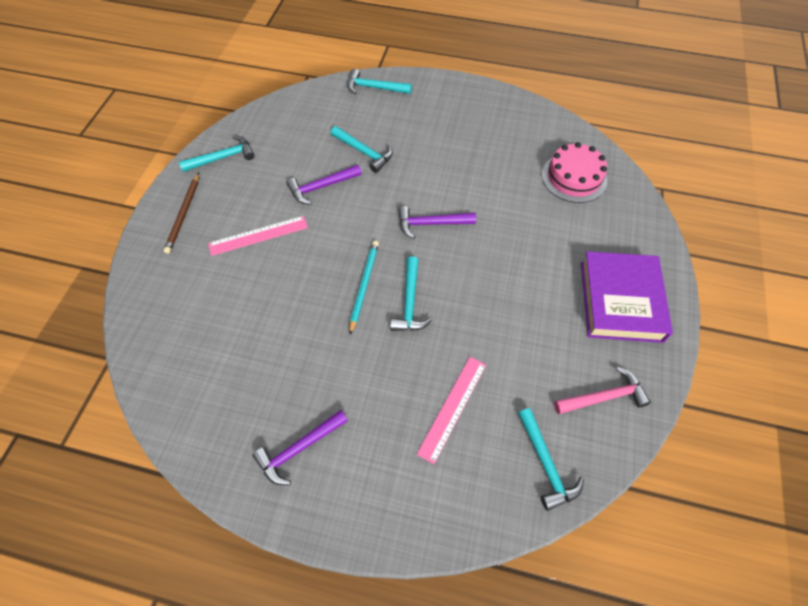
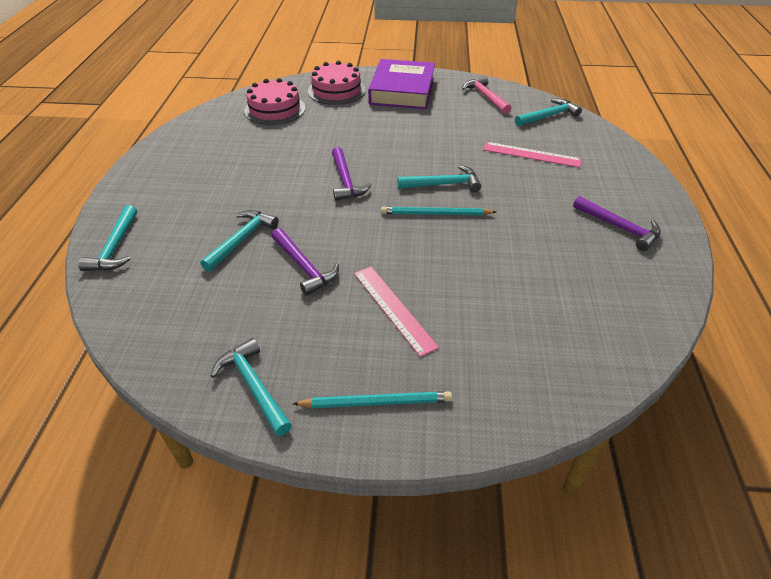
camera: 100 degrees left, 15 degrees down
(183, 214) = (376, 402): brown pencil -> turquoise pencil
(619, 234) = (336, 90): none -> pink cake
(620, 301) = (402, 90): purple book -> purple book turned 75 degrees counterclockwise

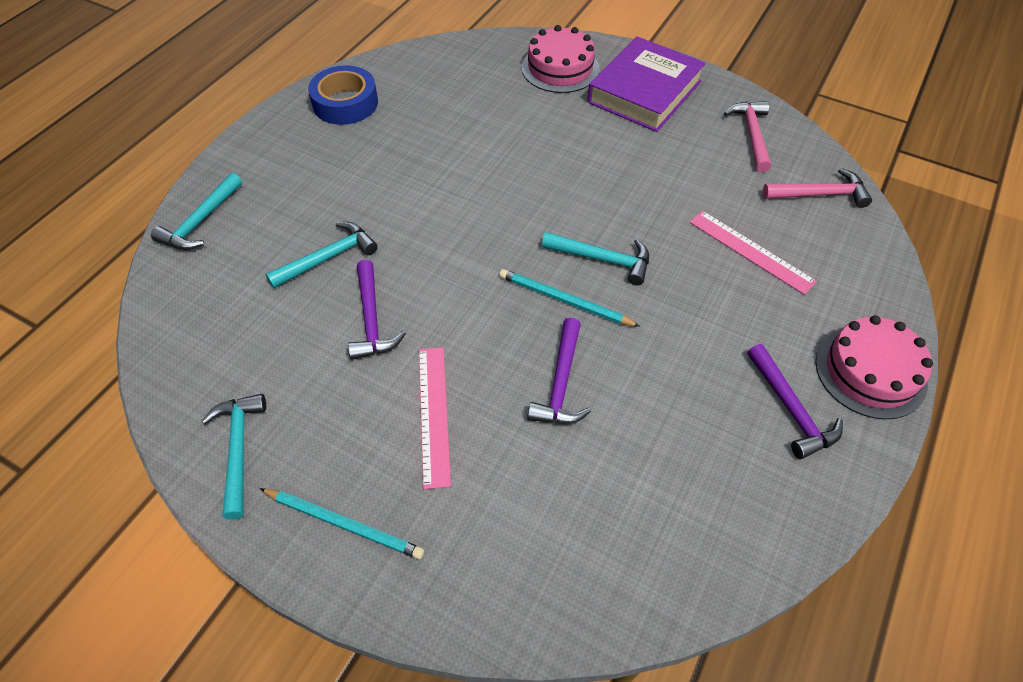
camera: 25 degrees right, 10 degrees up
(189, 145) = (345, 103): none -> blue tape
(275, 109) = (468, 77): pink cake -> pink cake (870, 372)
(346, 181) = (488, 214): purple hammer -> purple hammer (561, 383)
(548, 116) = (820, 194): turquoise hammer -> pink hammer

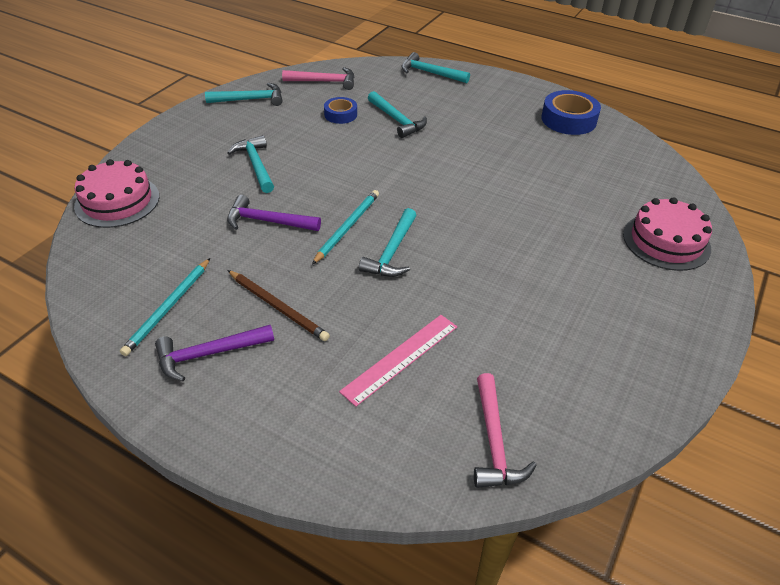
camera: 90 degrees right, 10 degrees down
(305, 321) = (340, 114): none -> blue tape
(344, 524) = (190, 135): turquoise pencil -> turquoise pencil (168, 308)
(372, 319) = (339, 139): purple hammer -> none
(433, 414) = (256, 165): pink ruler -> turquoise hammer
(644, 92) = (647, 303): purple book -> none
(708, 355) = (278, 307): none -> brown pencil
(751, 135) = (594, 392): pink hammer -> pink hammer (324, 82)
(870, 372) = (234, 427): pink cake -> pink cake (117, 201)

